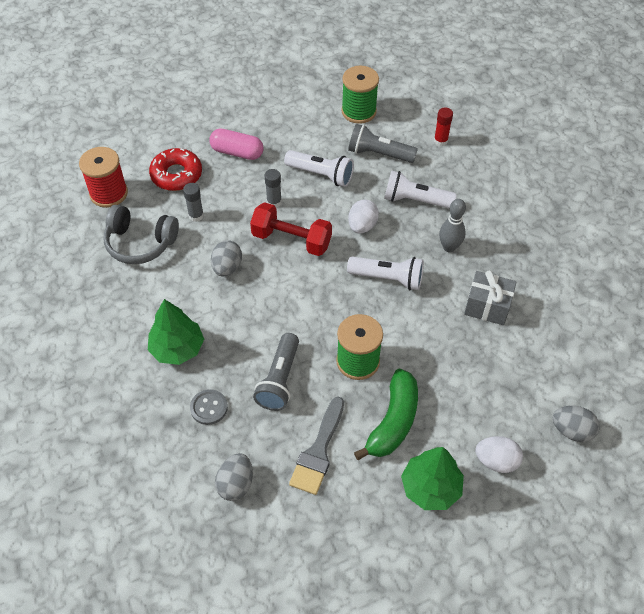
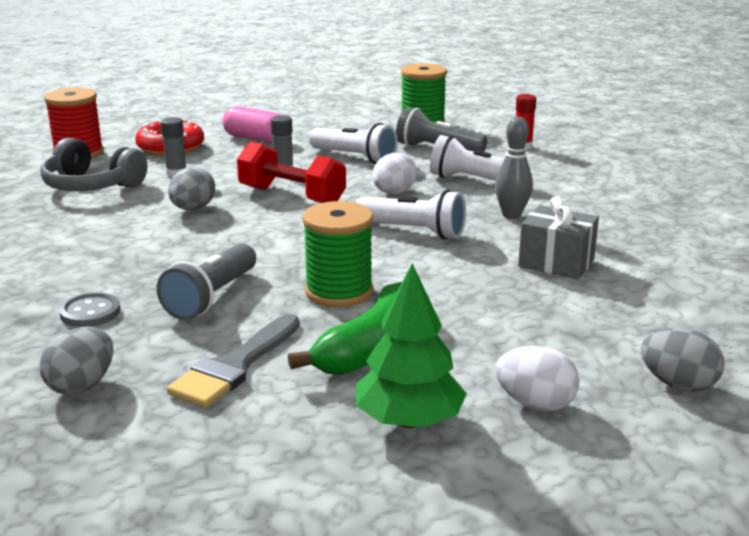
camera: 10 degrees right, 30 degrees down
(177, 348) = (81, 261): green tree -> none

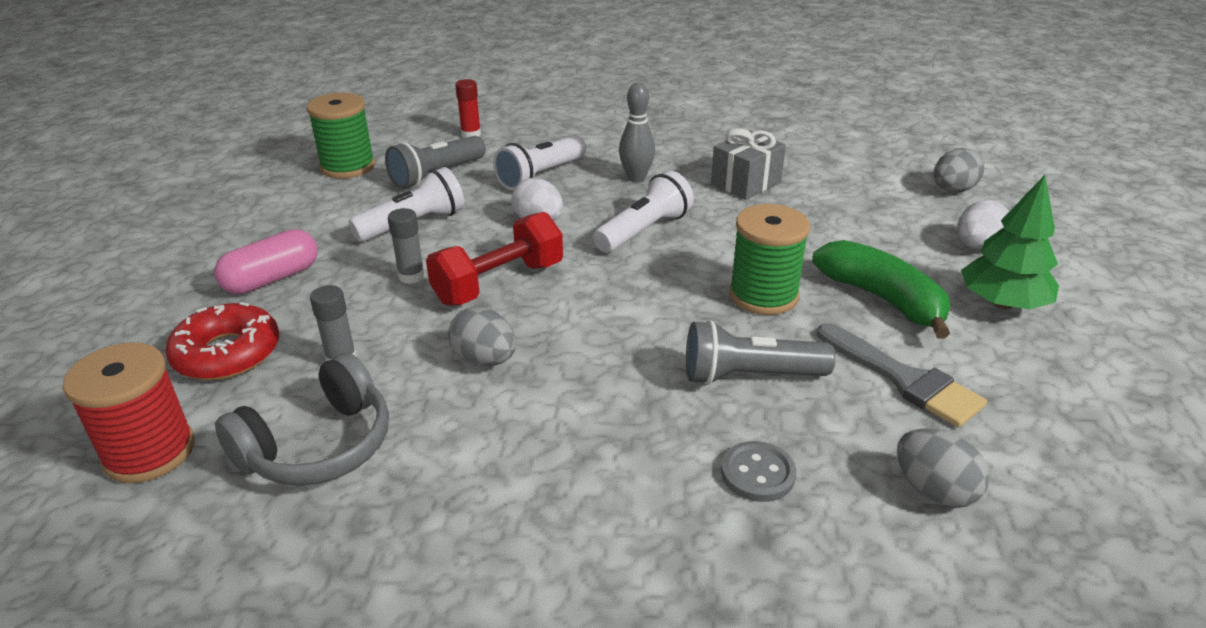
camera: 70 degrees left, 10 degrees up
(211, 298) = (749, 376): grey flashlight -> grey flashlight turned 135 degrees clockwise

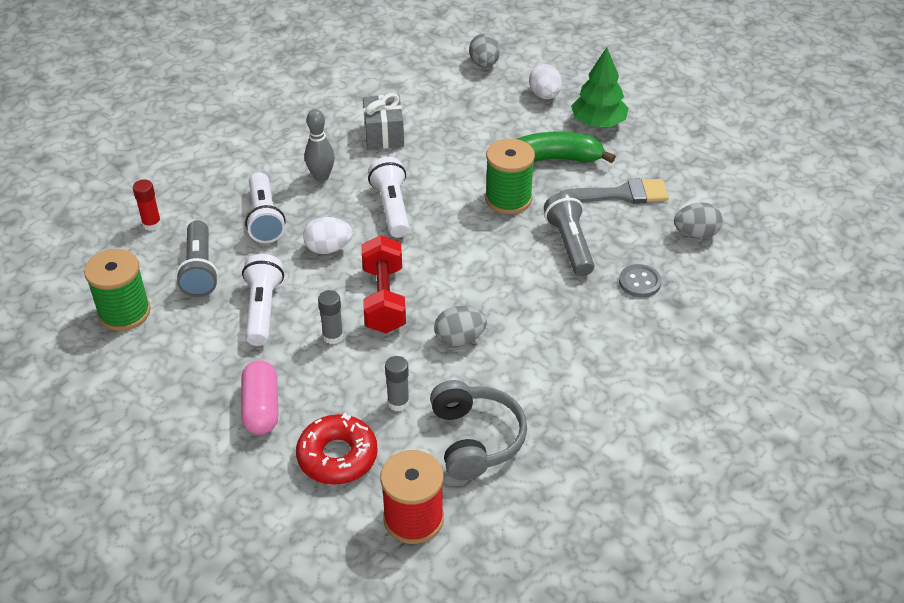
camera: 55 degrees left, 10 degrees up
(749, 376) = (570, 244): grey flashlight -> grey flashlight turned 135 degrees clockwise

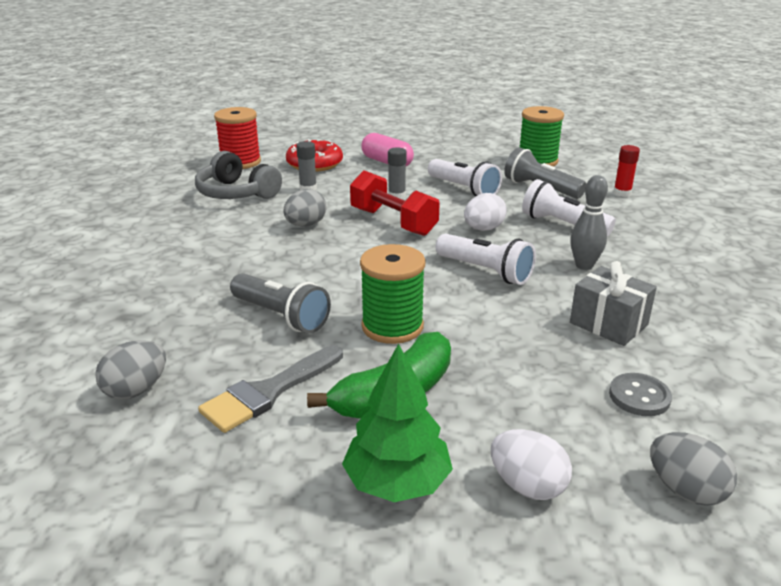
camera: 140 degrees right, 15 degrees down
(639, 282) = (177, 316): grey button -> grey button (639, 396)

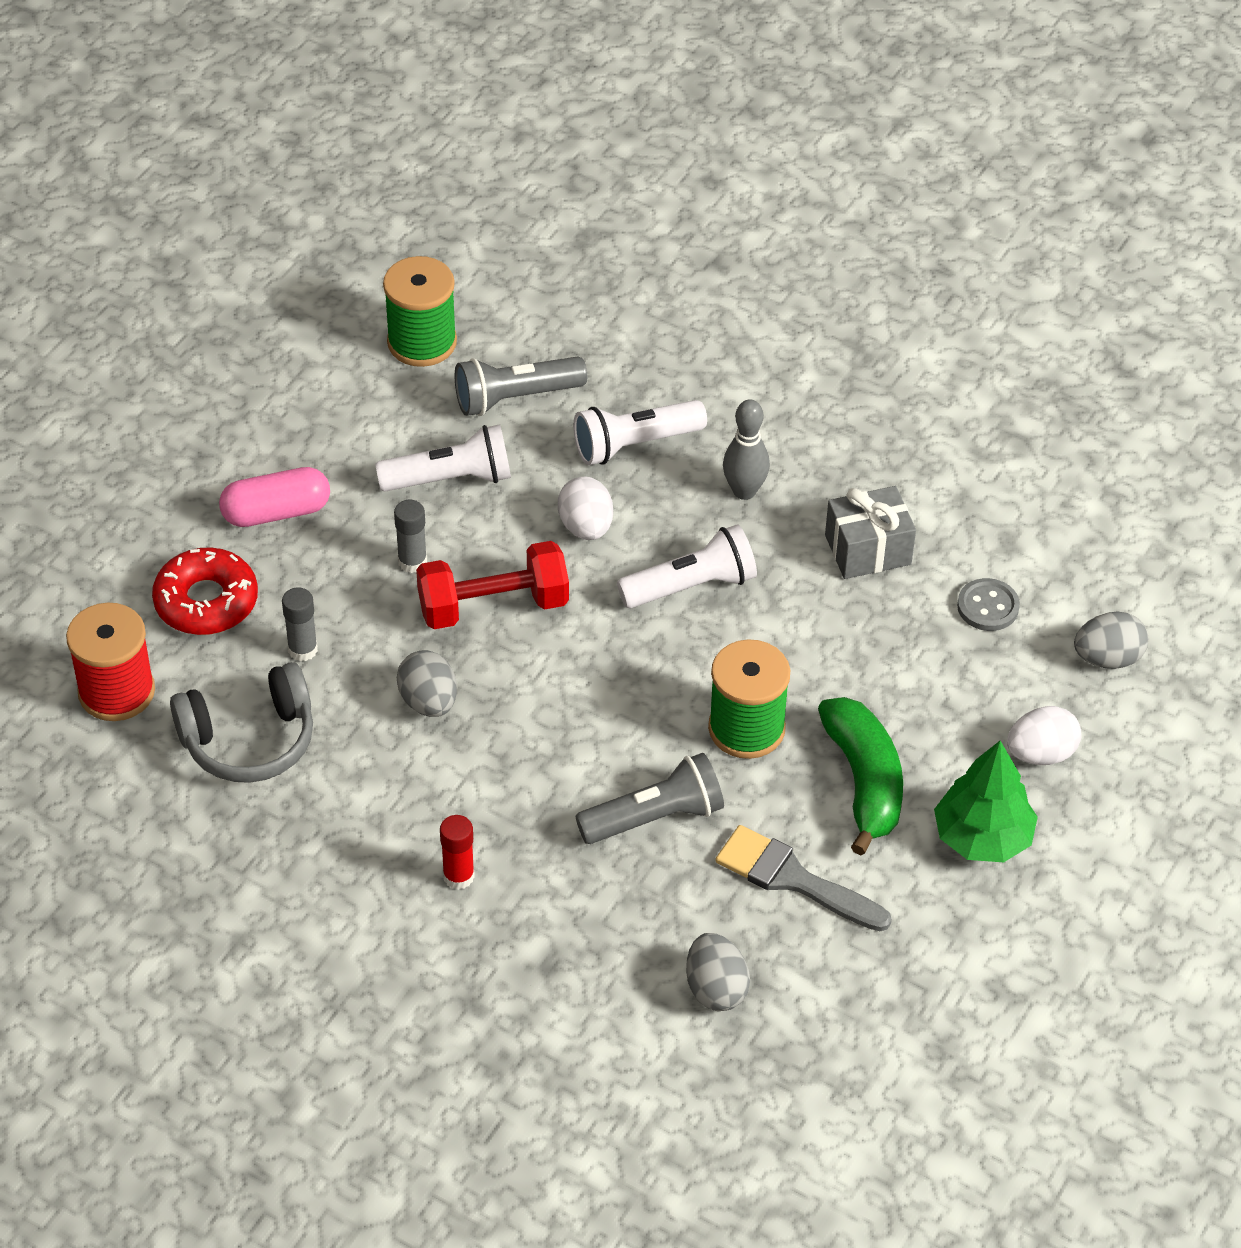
camera: 60 degrees left, 20 degrees up
(269, 391) = (793, 879): grey brush -> grey brush turned 135 degrees clockwise
(622, 193) = (596, 327): red glue stick -> red glue stick (458, 876)

